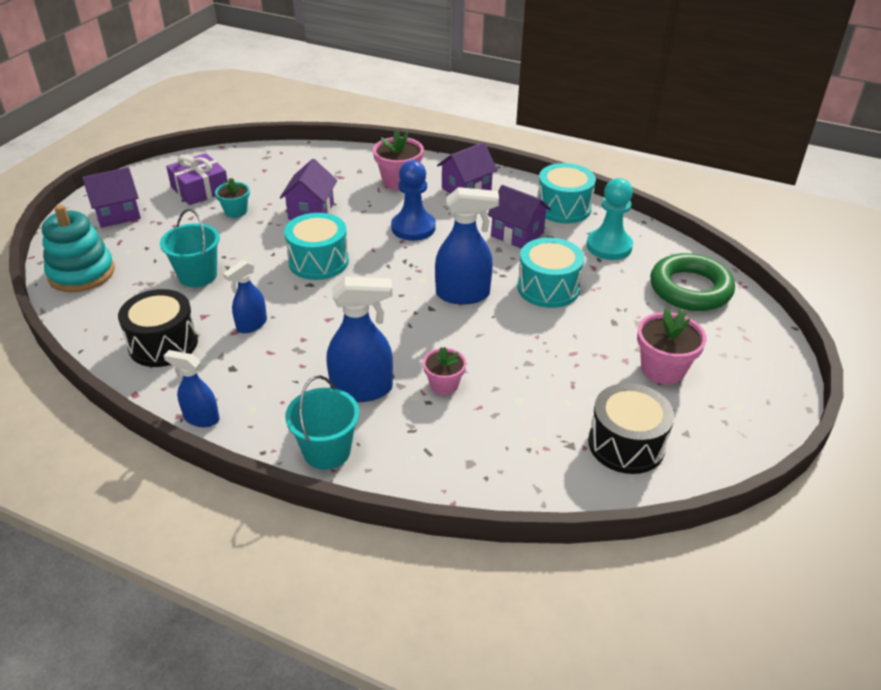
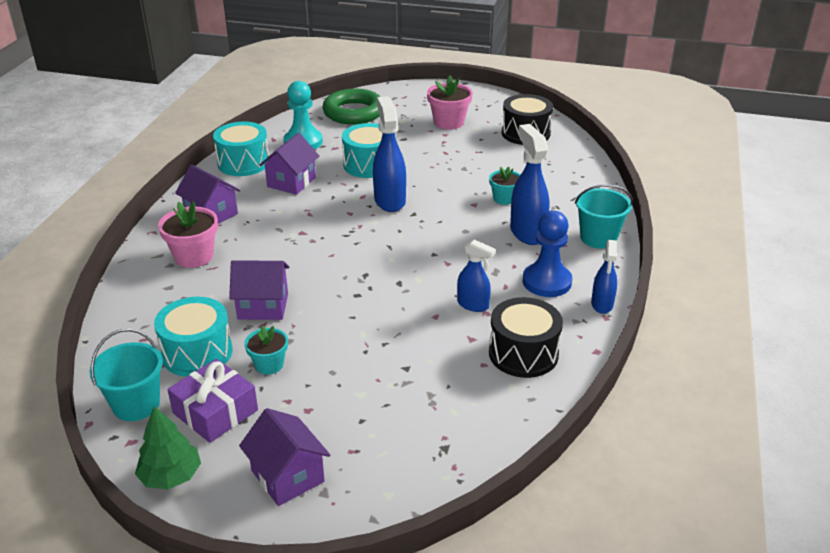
camera: 100 degrees left, 5 degrees down
(82, 273) = (429, 461): turquoise stacking toy -> none
(152, 174) = (171, 476): none -> green tree
(197, 275) = (406, 361): turquoise bucket -> turquoise bucket (136, 404)
(318, 261) = (359, 284): turquoise drum -> turquoise drum (197, 353)
(413, 228) = (288, 236): blue pawn -> blue pawn (547, 282)
(444, 385) = (504, 198): pink flower pot -> turquoise flower pot

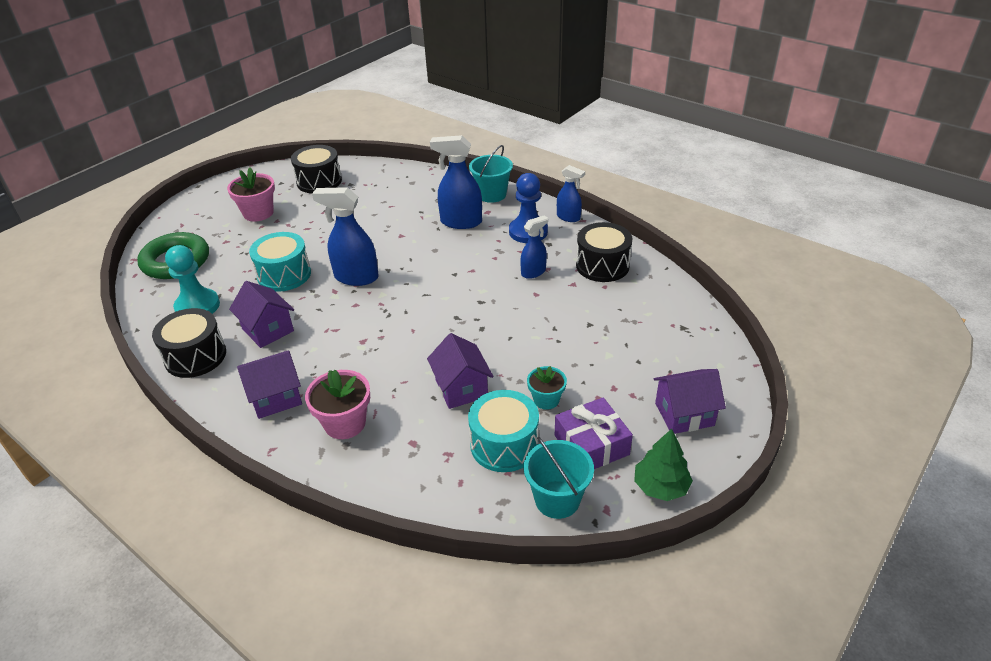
camera: 65 degrees left, 5 degrees up
(243, 163) = (195, 356): turquoise drum -> black drum
(263, 306) = (461, 388): purple house -> purple house turned 45 degrees counterclockwise
(504, 198) = (406, 219): turquoise flower pot -> none

